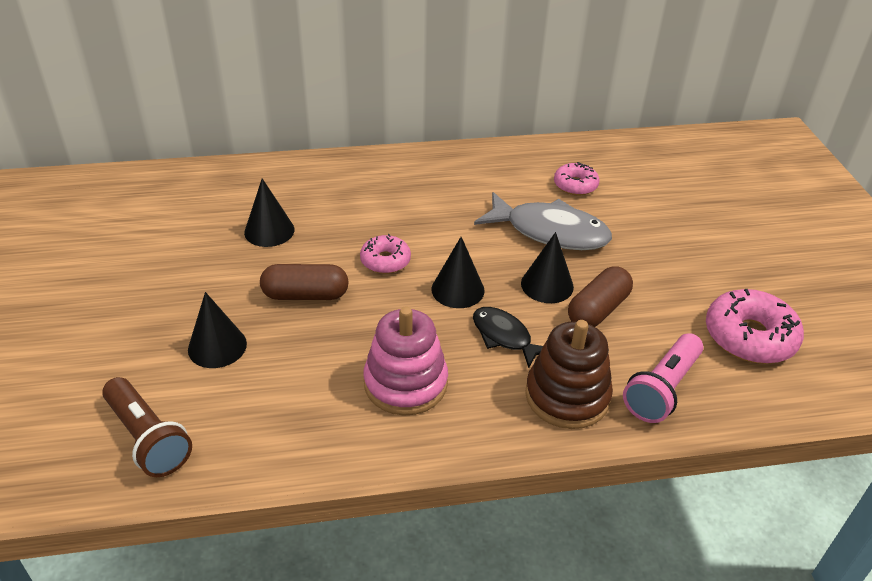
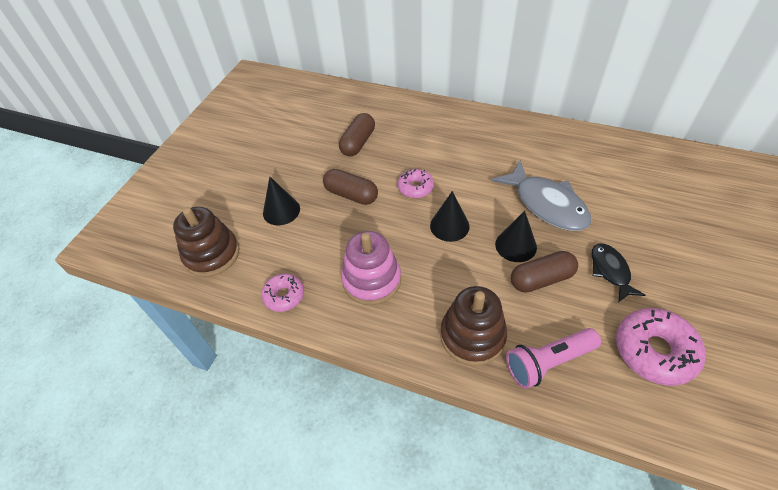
camera: 35 degrees right, 10 degrees up
(148, 438) = (212, 254): brown flashlight -> brown stacking toy
(269, 231) = (358, 143): black cone -> brown capsule
(504, 336) = (458, 273): black fish -> black fish (610, 271)
(575, 185) = (593, 173): pink donut -> pink donut (284, 296)

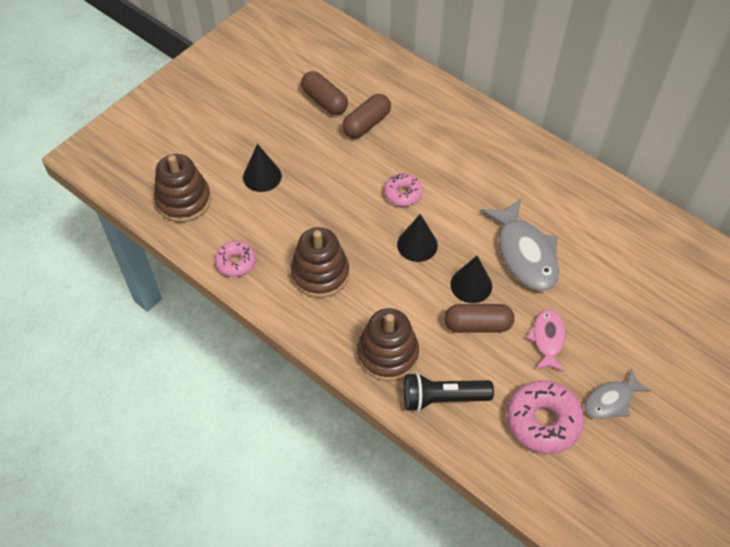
camera: 15 degrees right, 5 degrees up
(351, 195) = (336, 181): brown capsule -> brown capsule (324, 101)
(371, 280) = (320, 273): pink stacking toy -> brown stacking toy
(548, 362) = (442, 398): pink flashlight -> black flashlight
(610, 271) = (547, 339): black fish -> pink fish
(701, 308) = (611, 400): none -> grey fish

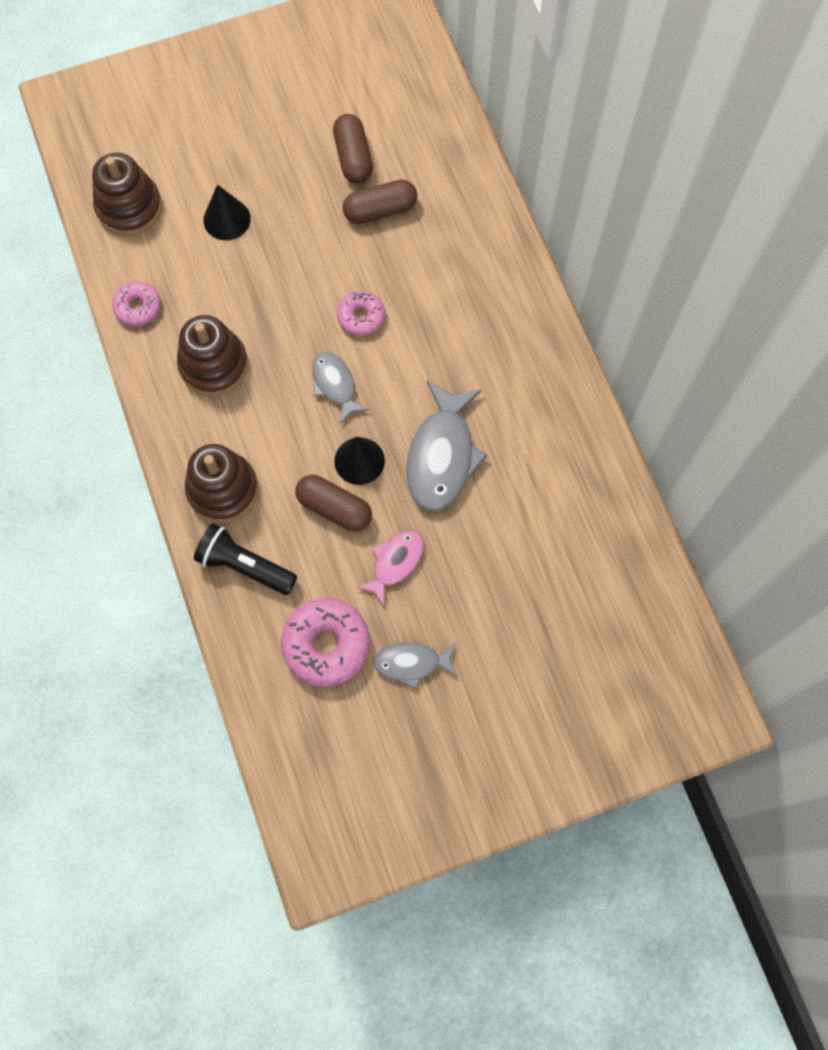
camera: 30 degrees right, 15 degrees up
(417, 245) = (335, 385): black cone -> grey fish

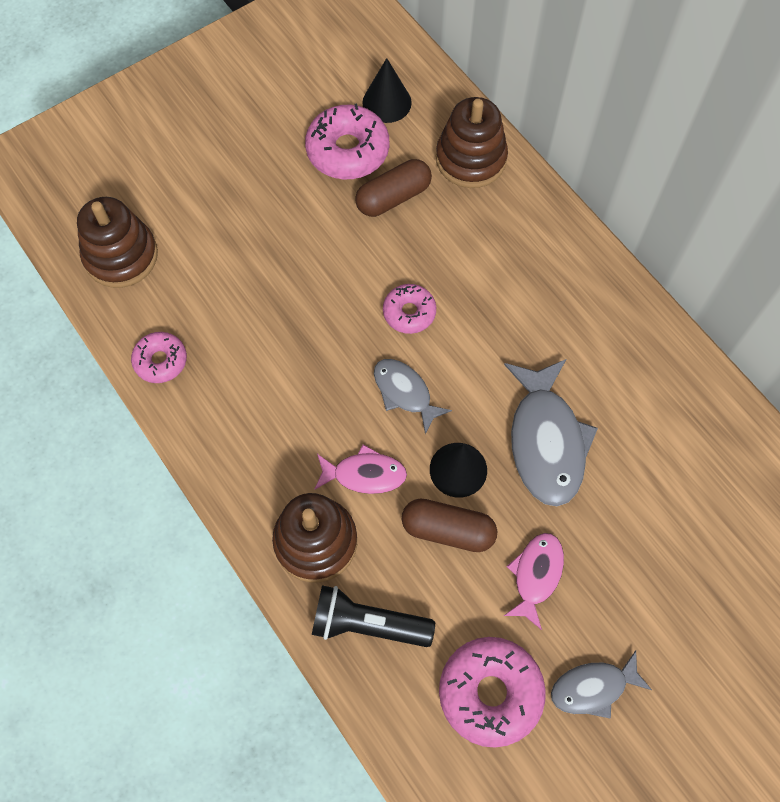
camera: 15 degrees left, 5 degrees down
(213, 365) = (264, 404): brown stacking toy -> brown stacking toy (471, 159)
(227, 219) = (232, 244): black cone -> black cone (387, 102)
(280, 445) = (364, 474): none -> pink fish
(353, 157) = (347, 151): brown capsule -> pink donut

